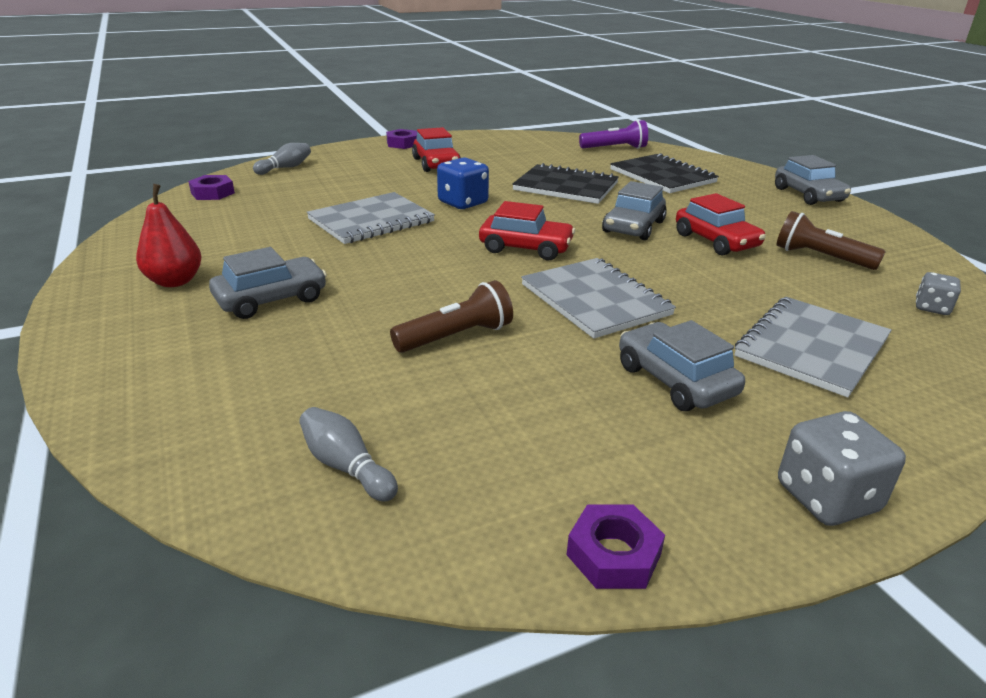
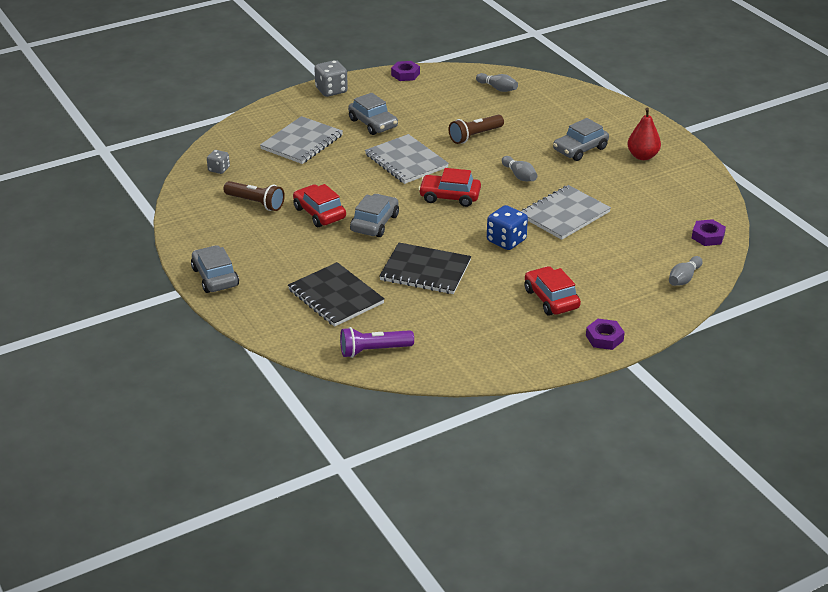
camera: 175 degrees right, 5 degrees up
(406, 267) = (519, 176): none -> grey bowling pin

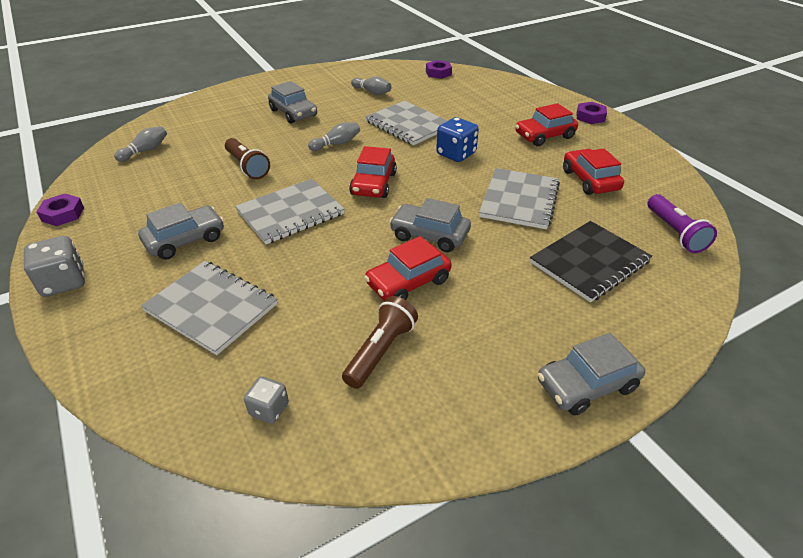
camera: 90 degrees left, 5 degrees up
(425, 271) = (519, 200): black notebook -> grey notebook
(461, 316) = (590, 180): none -> red car
(642, 156) = (313, 88): red pear -> none
(684, 278) = (498, 84): grey bowling pin -> grey bowling pin (372, 92)

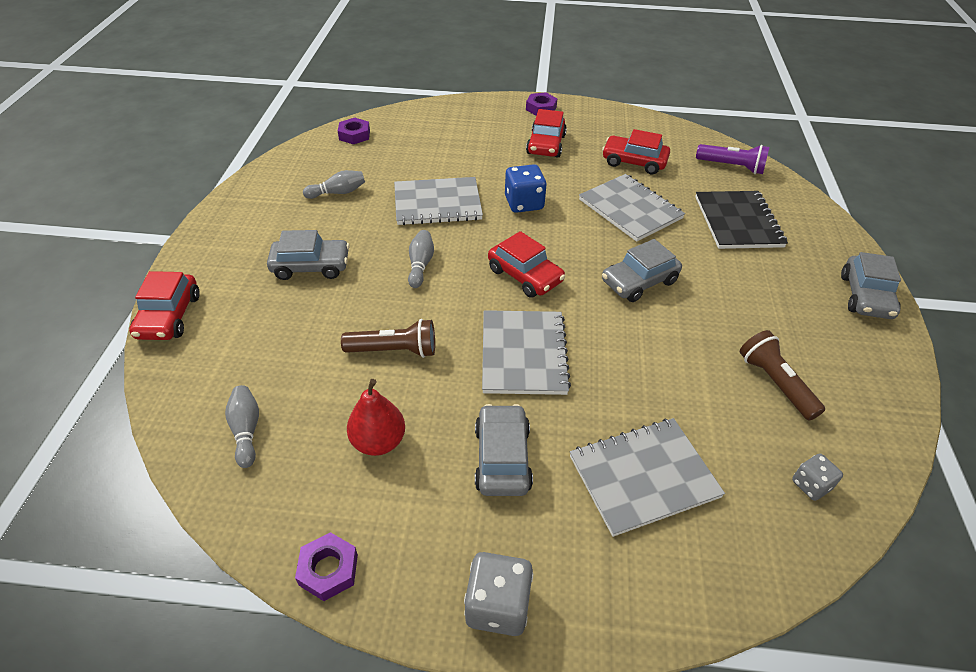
camera: 55 degrees left, 5 degrees up
(166, 192) = (378, 442): none -> red pear
(408, 282) = (696, 326): red car -> red car (169, 316)

